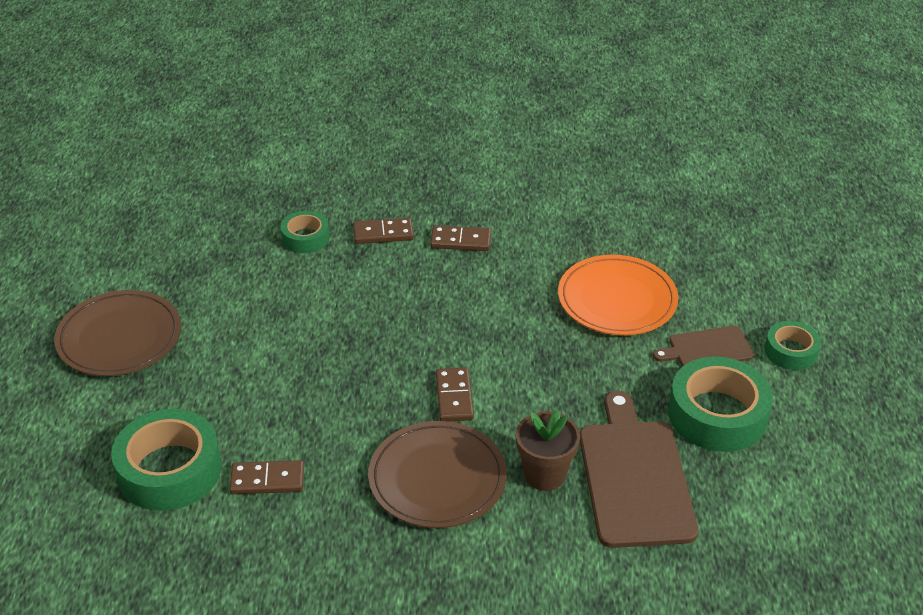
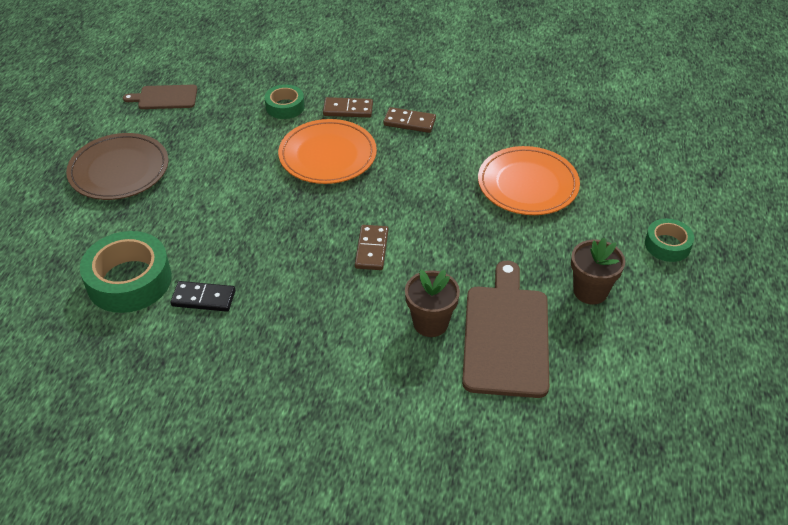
camera: 10 degrees right, 5 degrees up
(267, 480) = (203, 298): brown domino -> black domino
(373, 291) = (327, 155): none -> orange plate
(437, 478) = (340, 315): brown plate -> none
(707, 349) = (595, 234): brown cutting board -> brown cutting board (165, 97)
(717, 414) = (590, 291): green tape -> brown flower pot

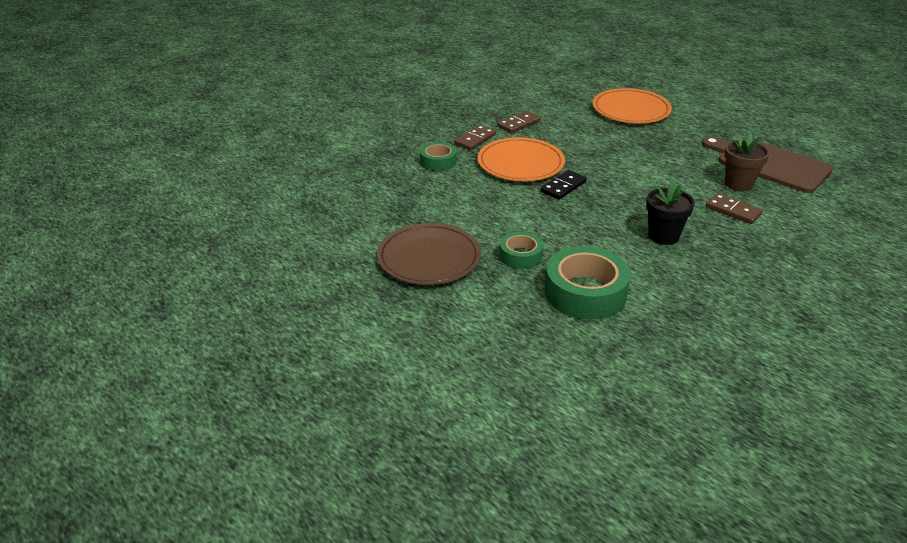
camera: 55 degrees left, 10 degrees down
(165, 97) = (352, 208): brown cutting board -> none
(203, 298) = (639, 263): black domino -> black domino (563, 187)
(268, 299) = (663, 236): none -> black flower pot
(372, 249) = (645, 180): brown domino -> brown domino (733, 210)
(590, 291) = (749, 126): brown flower pot -> none
(667, 245) = (727, 93): green tape -> green tape (520, 256)

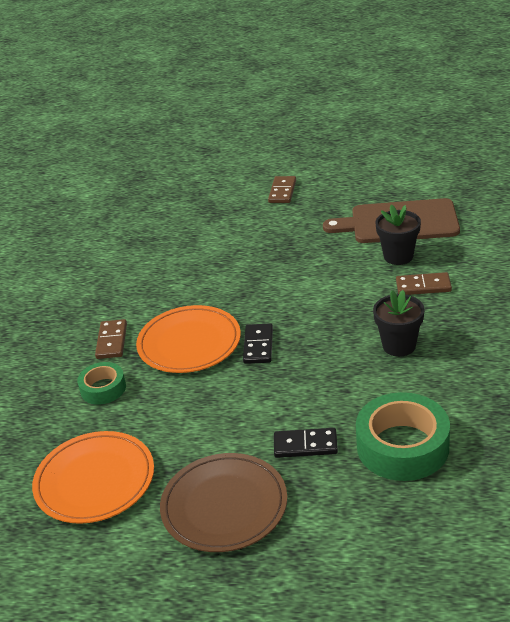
camera: 35 degrees left, 0 degrees up
(518, 124) = (135, 298): brown domino -> brown domino (282, 191)
(520, 256) = (305, 445): green tape -> black domino
(631, 110) = (224, 226): orange plate -> orange plate (95, 480)
(738, 184) = (398, 256): brown flower pot -> black flower pot

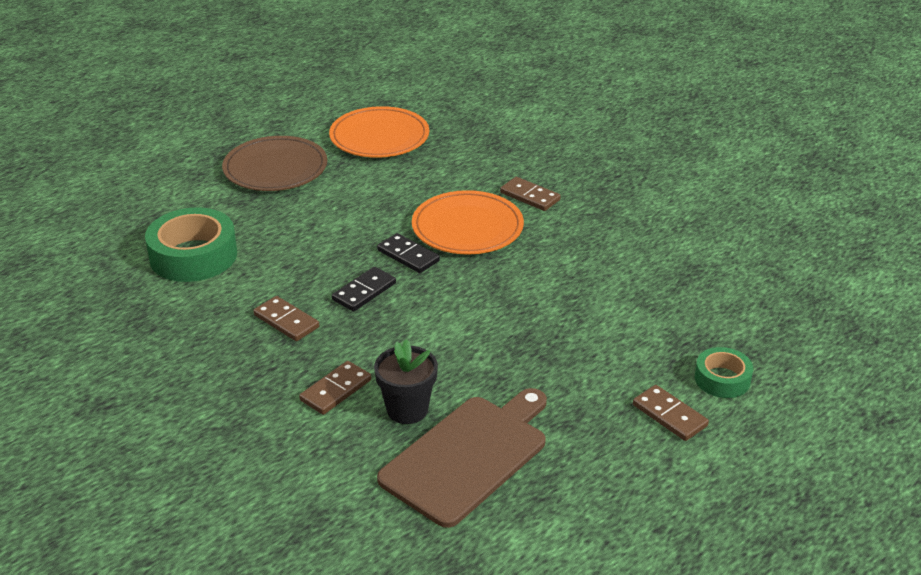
camera: 125 degrees right, 0 degrees up
(103, 388) = (472, 172): green tape -> green tape (722, 379)
(305, 445) = (267, 220): black domino -> black domino (364, 291)
(399, 346) = (286, 321): black flower pot -> brown domino

